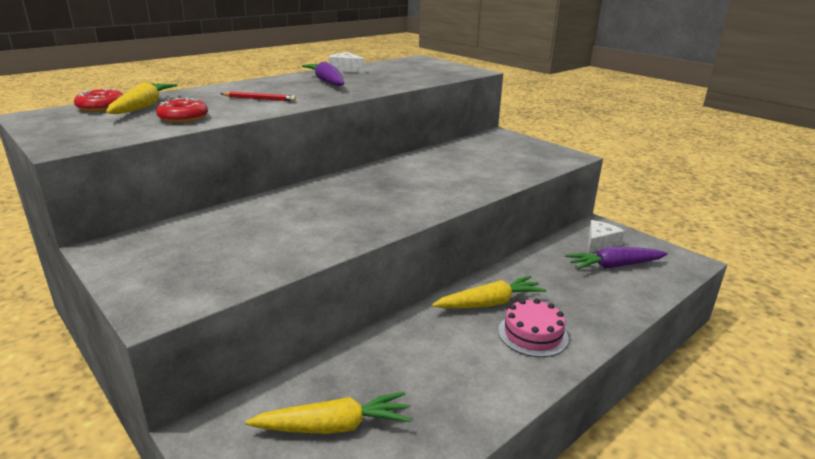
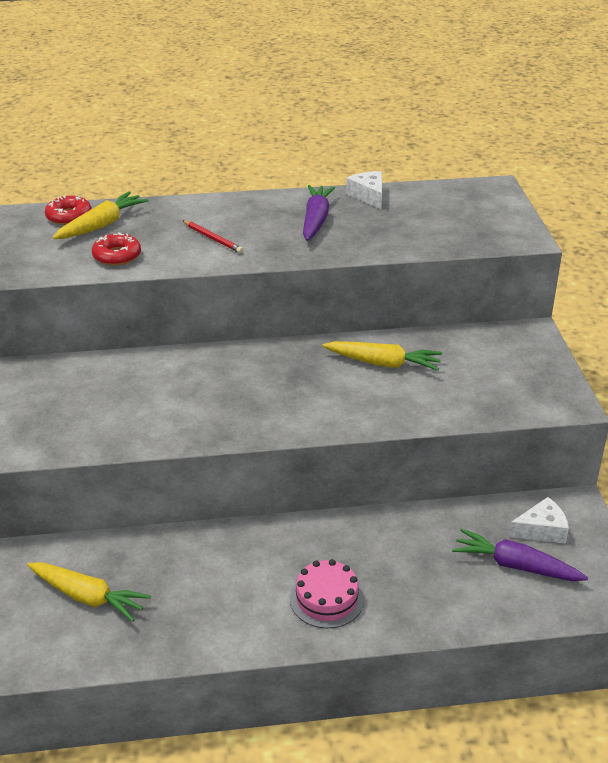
camera: 35 degrees right, 10 degrees up
(489, 303) = (325, 548): yellow carrot -> yellow carrot (383, 363)

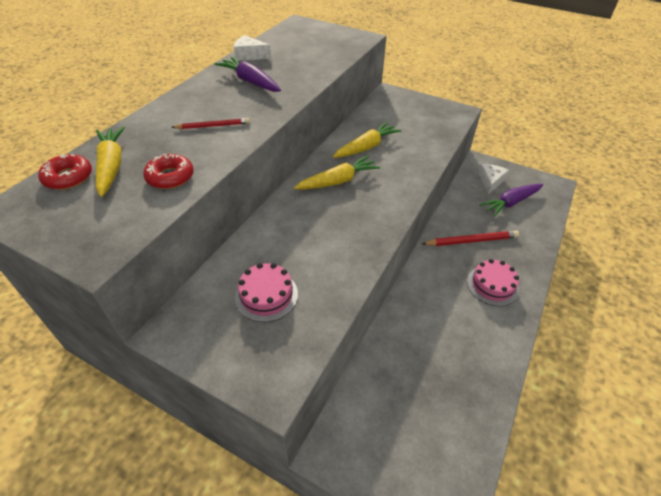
camera: 55 degrees left, 10 degrees up
(88, 597) = (413, 413): yellow carrot -> yellow carrot (338, 181)
(90, 401) = (266, 295): none -> pink cake
(390, 553) = (471, 241): none -> red pencil

